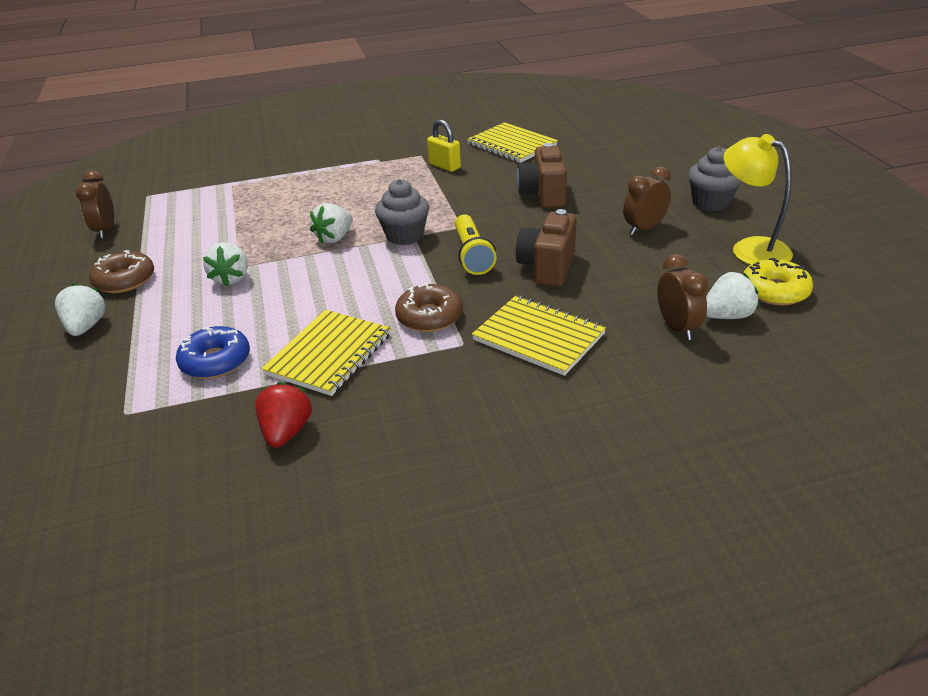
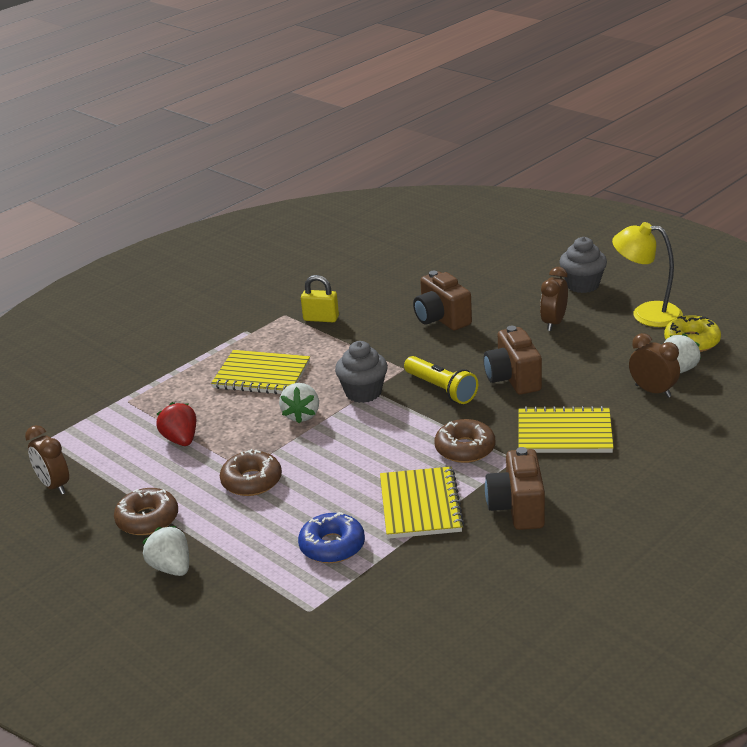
camera: 30 degrees left, 5 degrees down
(231, 278) = (251, 481): white strawberry -> brown donut
(286, 432) = (458, 568): red strawberry -> red strawberry (181, 440)
(408, 395) = (517, 508): none -> brown camera
(512, 145) = (360, 280): yellow notebook -> yellow notebook (261, 375)

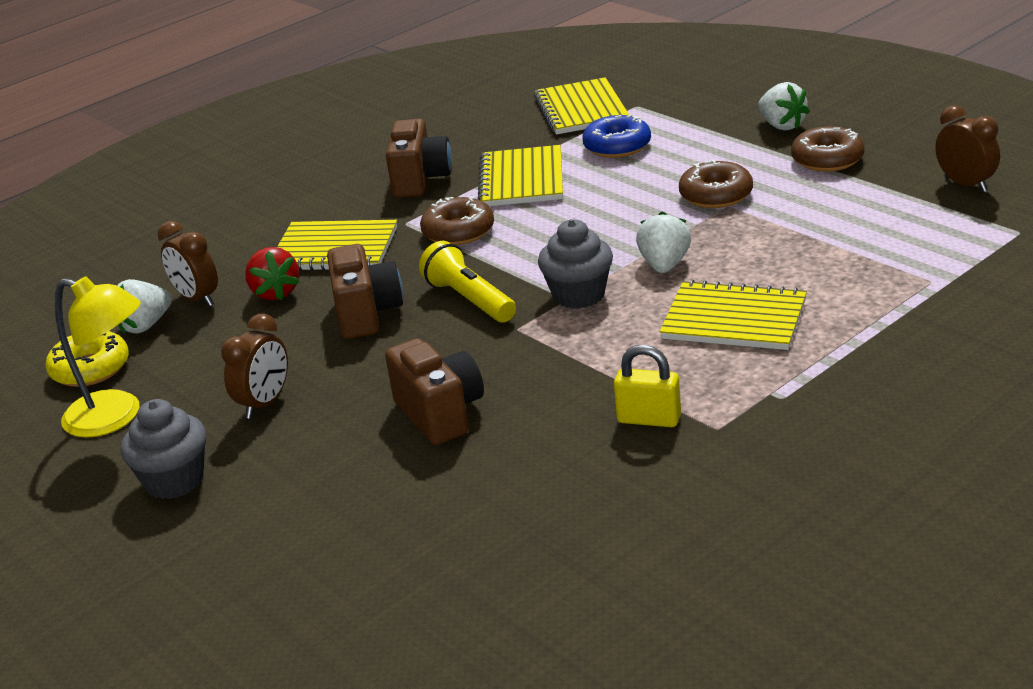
camera: 175 degrees left, 0 degrees up
(181, 440) = (824, 235): red strawberry -> red strawberry (275, 293)
(369, 607) = (581, 109): none -> yellow notebook

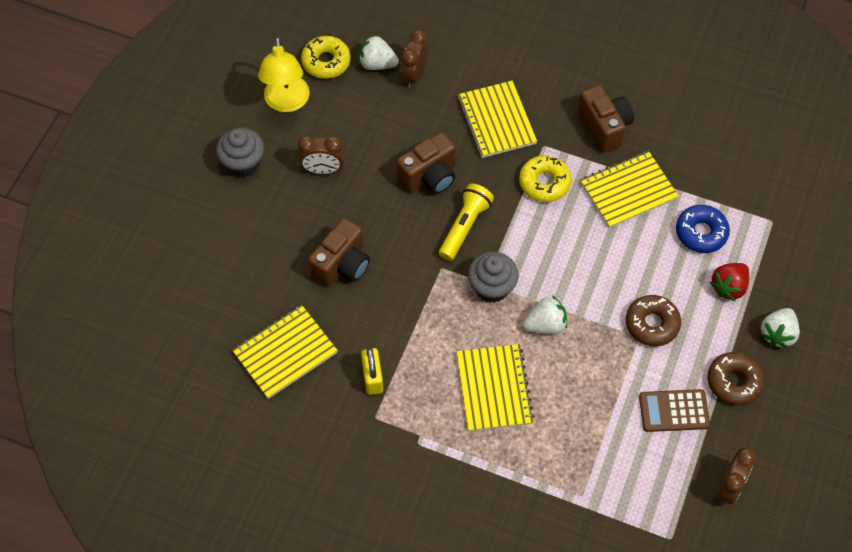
camera: 60 degrees right, 30 degrees up
(275, 293) = (435, 114): red strawberry -> red strawberry (728, 287)
(420, 180) = (604, 127): brown camera -> brown camera turned 90 degrees counterclockwise
(458, 231) = (544, 183): brown donut -> yellow donut
(581, 109) = (750, 185): yellow notebook -> yellow notebook (285, 353)
(844, 201) = (673, 411): none -> brown calculator

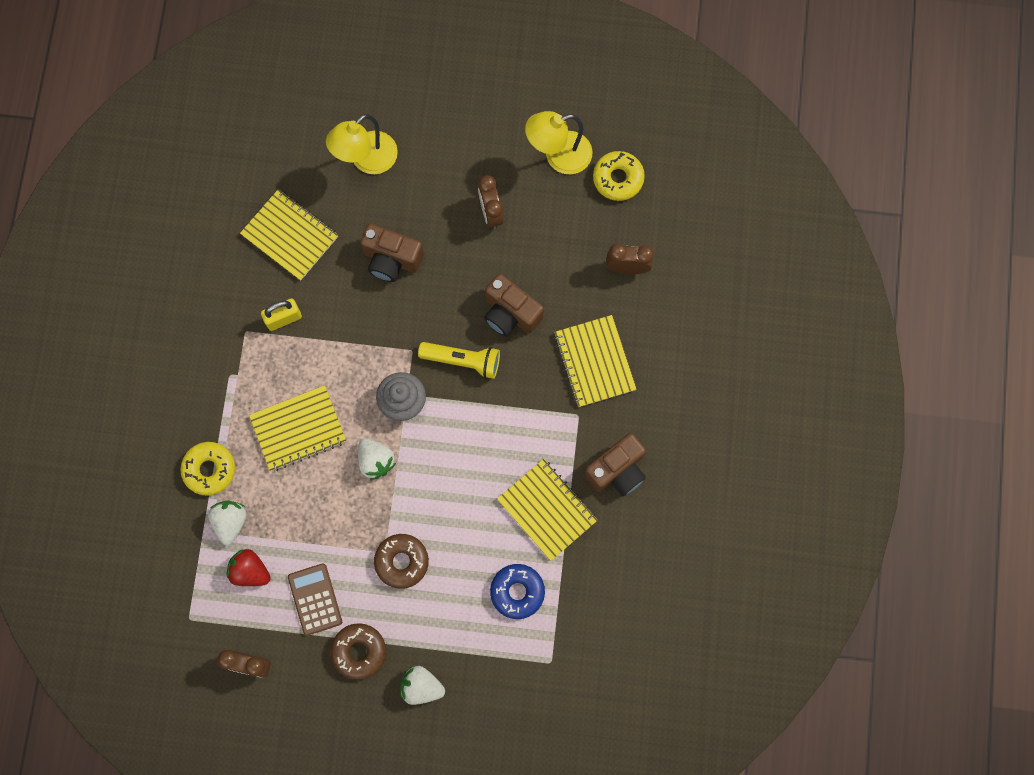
camera: 75 degrees right, 15 degrees up
(230, 264) = (366, 160): none -> yellow lamp
(243, 163) = (478, 138): grey cupcake -> none
(377, 64) = (630, 228): white strawberry -> white strawberry (230, 522)
(496, 121) = (594, 362): yellow notebook -> yellow notebook turned 75 degrees counterclockwise
(544, 183) = (534, 425): yellow donut -> yellow donut (209, 469)
(728, 287) = (462, 630): red strawberry -> red strawberry (250, 571)

